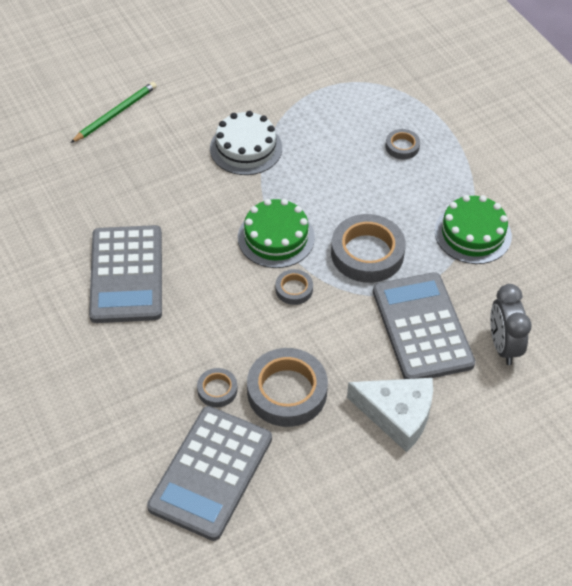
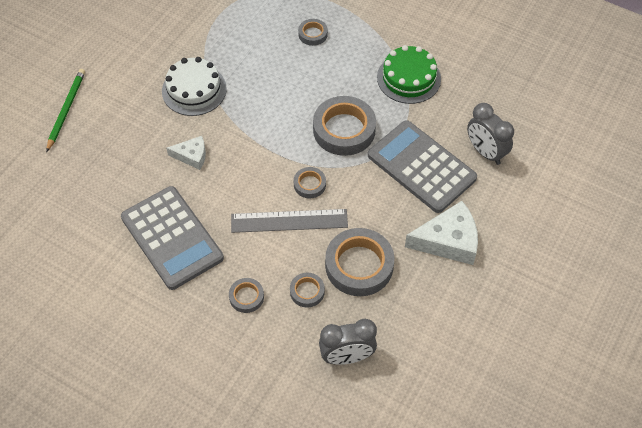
camera: 30 degrees left, 5 degrees up
(156, 364) = (246, 297): none -> grey tape
(199, 208) = (192, 156): none -> white cheese
(211, 473) = (347, 357): grey calculator -> grey clock
(249, 314) = (289, 220): none -> grey ruler
(276, 237) = (268, 150): green cake -> none

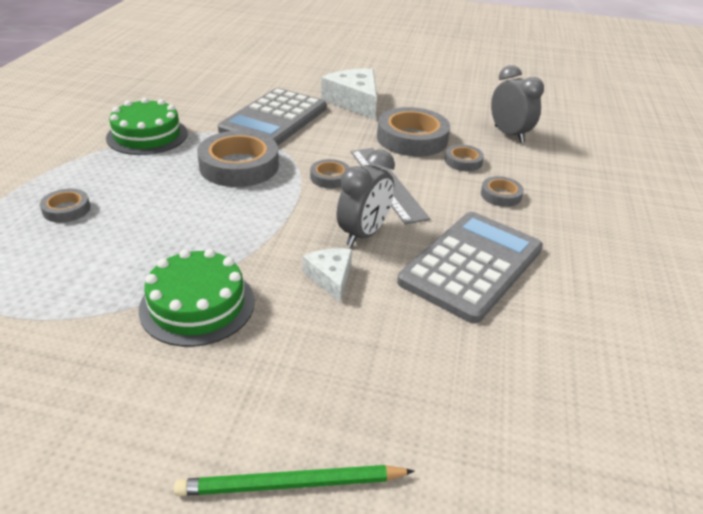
camera: 110 degrees left, 20 degrees down
(194, 90) = (197, 305): white cake -> green cake
(485, 152) = (242, 92): grey clock -> grey clock (363, 234)

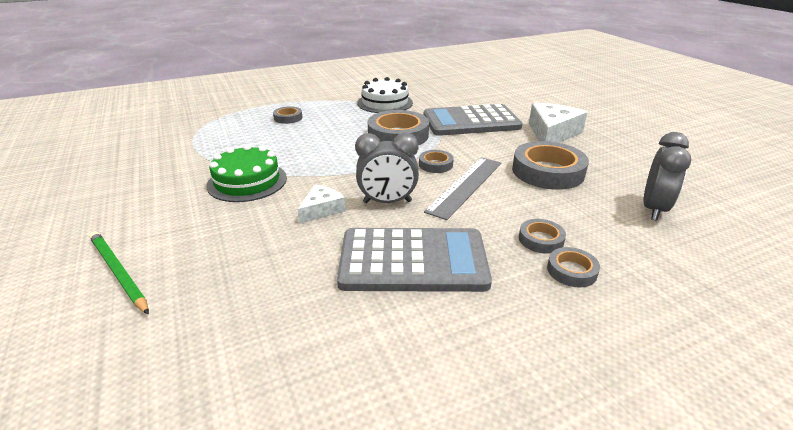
camera: 55 degrees right, 5 degrees down
(147, 135) = (385, 103): green cake -> white cake
(463, 161) = (559, 204): grey tape -> grey tape (571, 271)

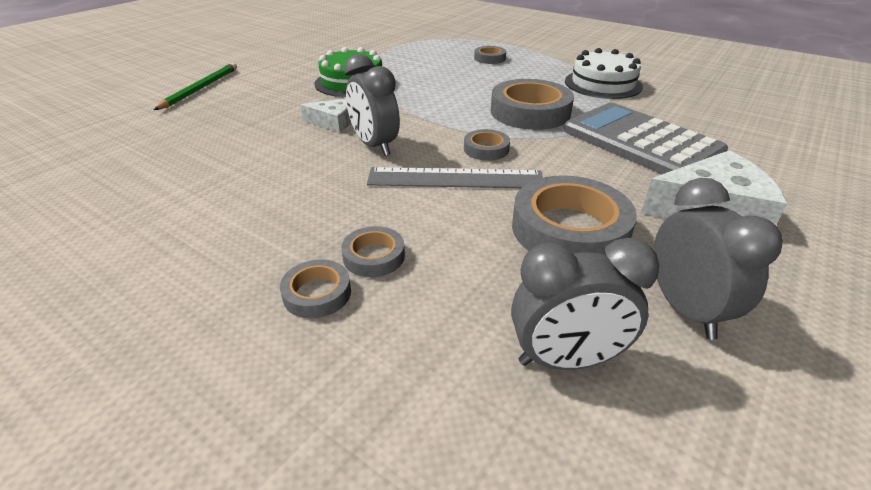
camera: 60 degrees right, 5 degrees up
(413, 261) = (276, 186): grey calculator -> none
(626, 169) = (685, 309): none -> grey clock

